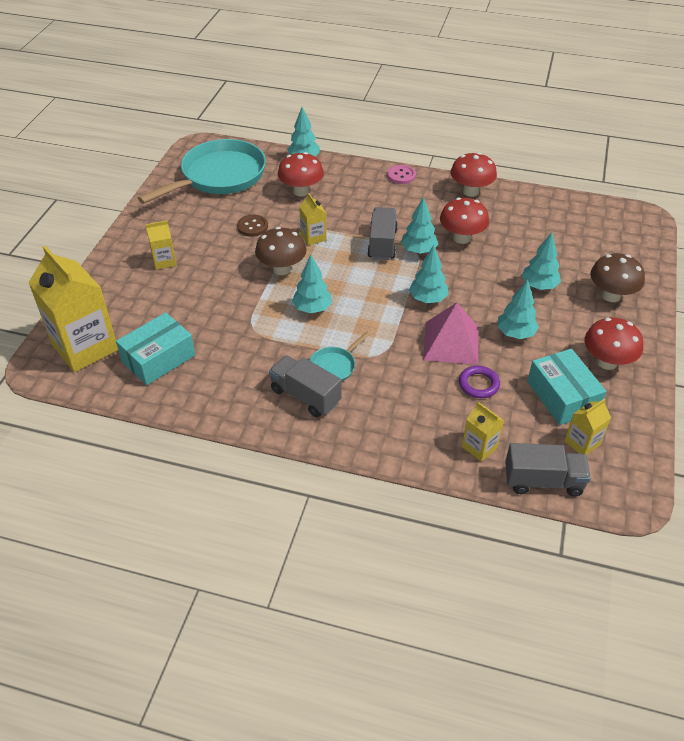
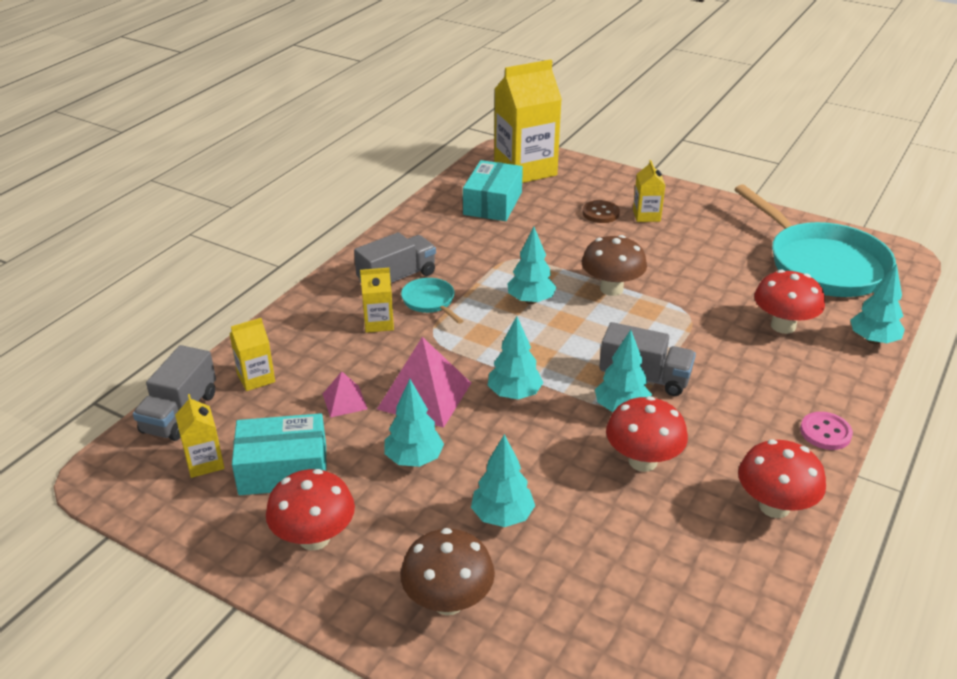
camera: 105 degrees right, 10 degrees down
(158, 358) = (492, 203): turquoise box -> turquoise box turned 45 degrees clockwise
(252, 227) = (703, 278): brown button -> brown button (600, 213)
(313, 237) = (672, 321): yellow carton -> yellow carton (378, 323)
(478, 384) = (344, 401): purple ring -> pink pyramid

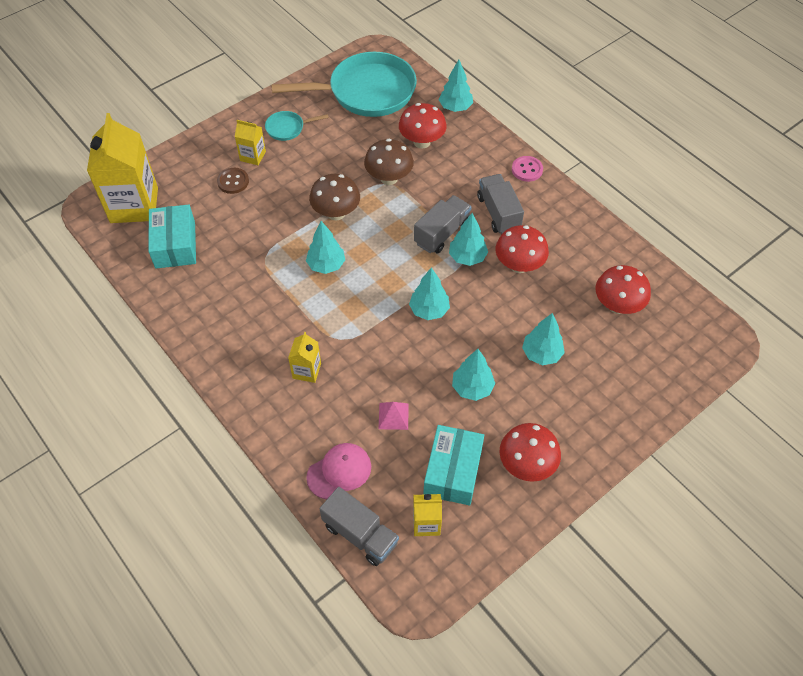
camera: 70 degrees left, 20 degrees up
(256, 378) = (339, 471): yellow carton -> pink cap
(397, 277) = (250, 342): grey truck -> grey truck (498, 213)
(424, 396) = (408, 364): pink pyramid -> none
(430, 302) = (295, 329): turquoise pan -> turquoise pan (287, 128)
(448, 601) = (600, 403): brown mushroom -> brown mushroom (389, 178)
(492, 203) = (175, 245): turquoise box -> turquoise box turned 45 degrees clockwise
(774, 506) = (576, 220): red mushroom -> red mushroom (617, 305)

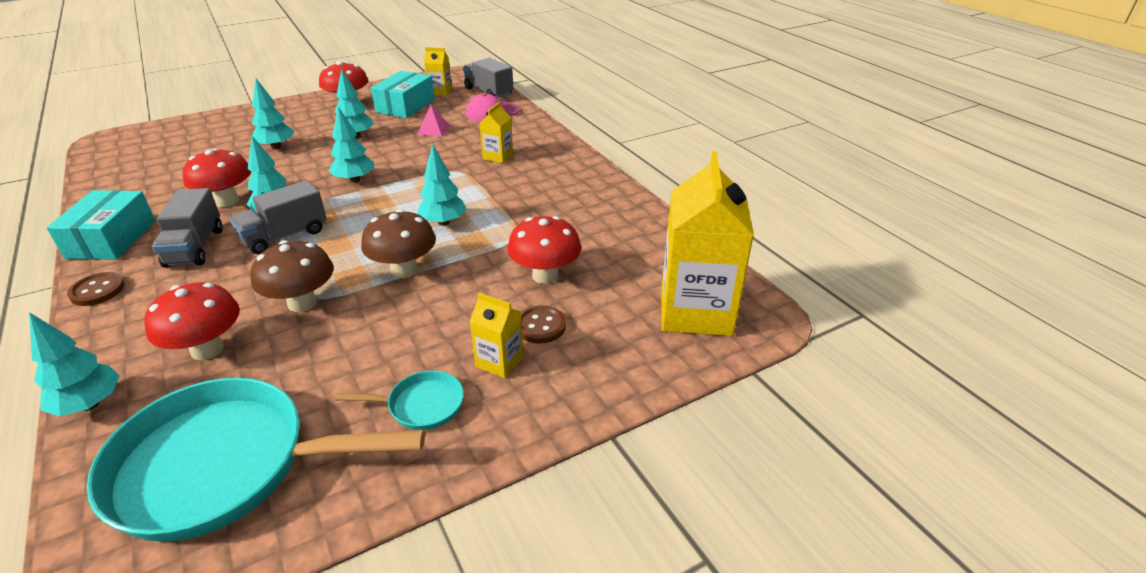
camera: 170 degrees left, 20 degrees down
(175, 245) = (630, 259): turquoise box -> turquoise box (112, 239)
(527, 170) = (97, 291): pink button -> brown button
(617, 305) = (167, 166): red mushroom -> red mushroom (545, 275)

